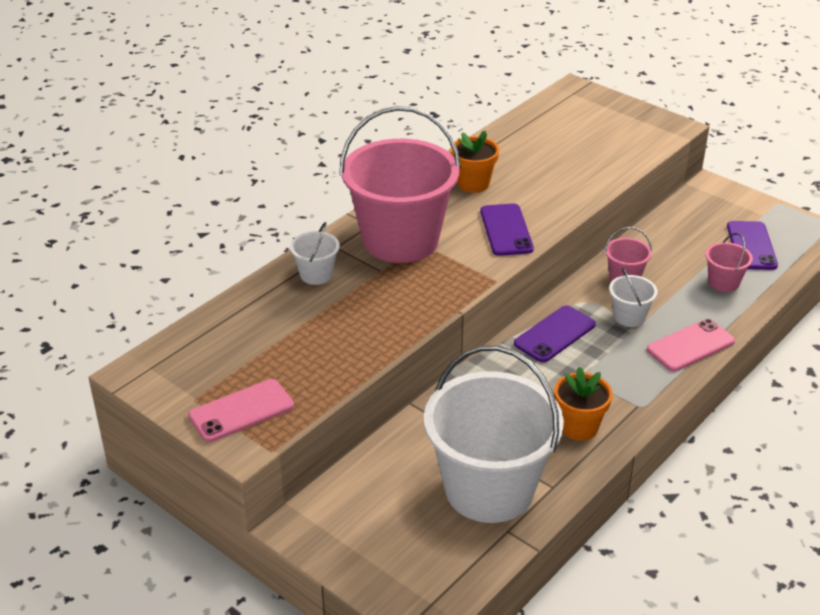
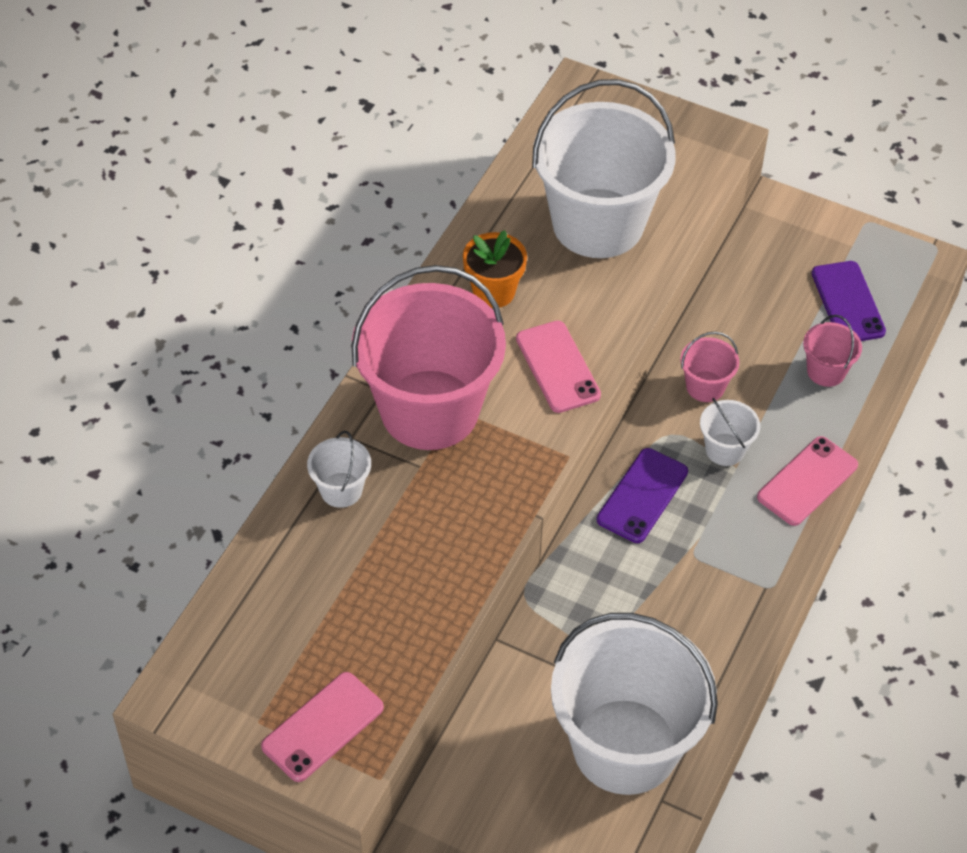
camera: 15 degrees left, 15 degrees up
(506, 230) = (557, 367): purple phone -> pink phone
(564, 158) = (598, 223): none -> white bucket
(579, 427) = (705, 633): orange flower pot -> none

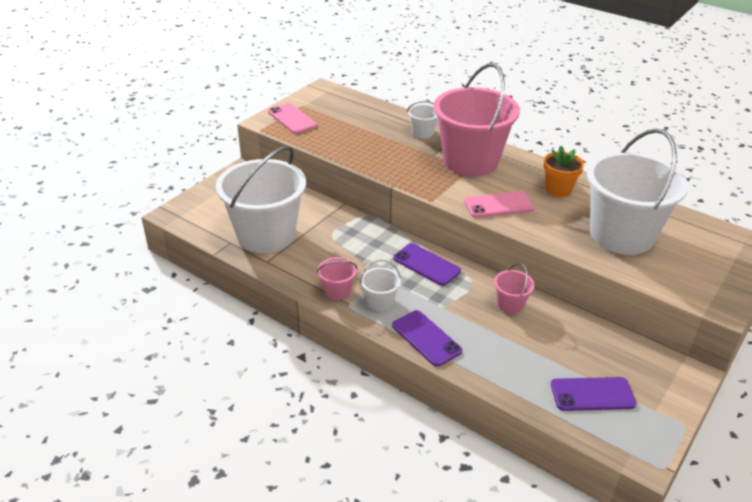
camera: 100 degrees right, 15 degrees down
(725, 449) = (457, 304): white bucket -> white bucket (380, 302)
(807, 481) = (426, 338): pink phone -> purple phone
(826, 371) = (523, 367): pink bucket -> pink bucket (337, 291)

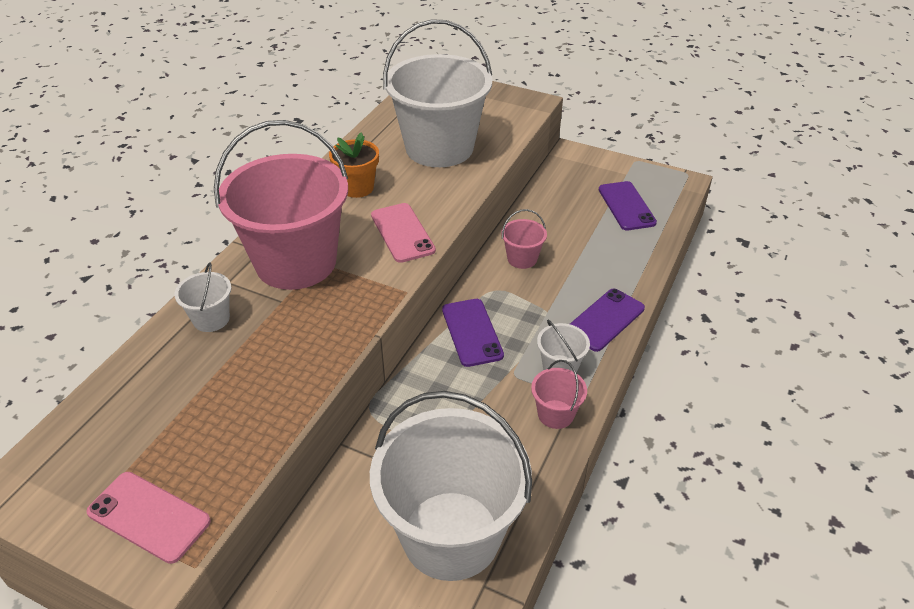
camera: 100 degrees left, 5 degrees up
(292, 119) = (149, 517): pink phone -> pink phone turned 75 degrees clockwise
(426, 265) = (472, 332): purple phone -> purple phone turned 45 degrees counterclockwise

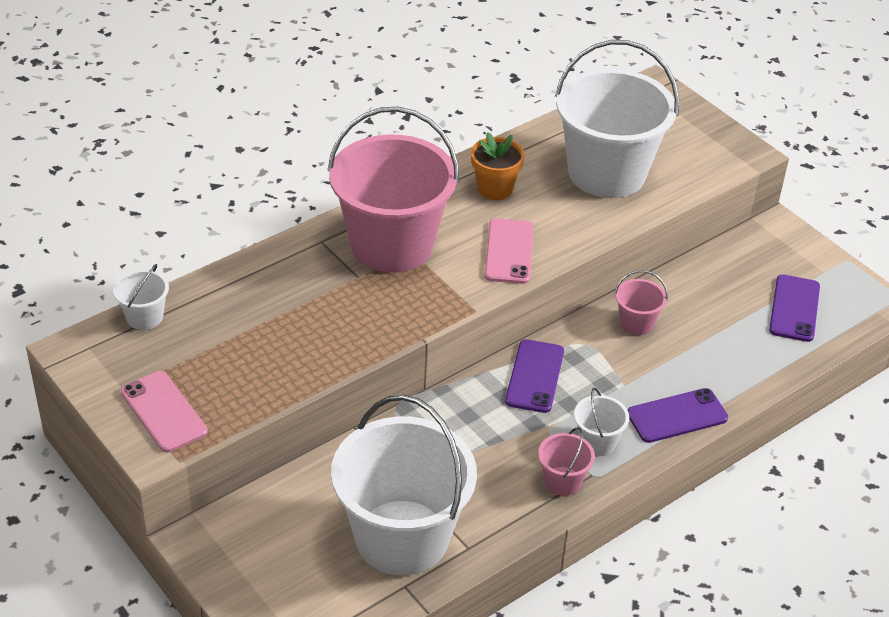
camera: 25 degrees right, 0 degrees up
(211, 319) = (289, 270): white bucket -> white bucket (144, 317)

